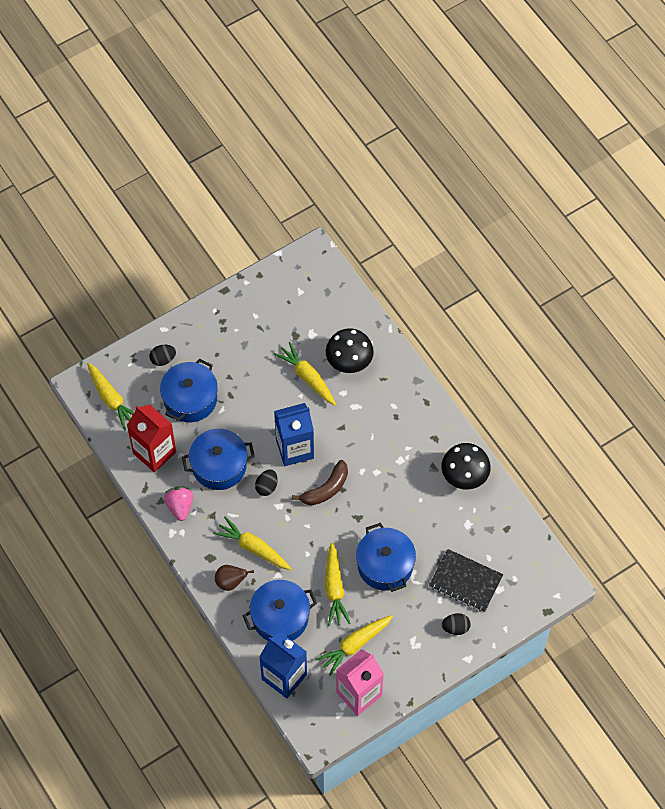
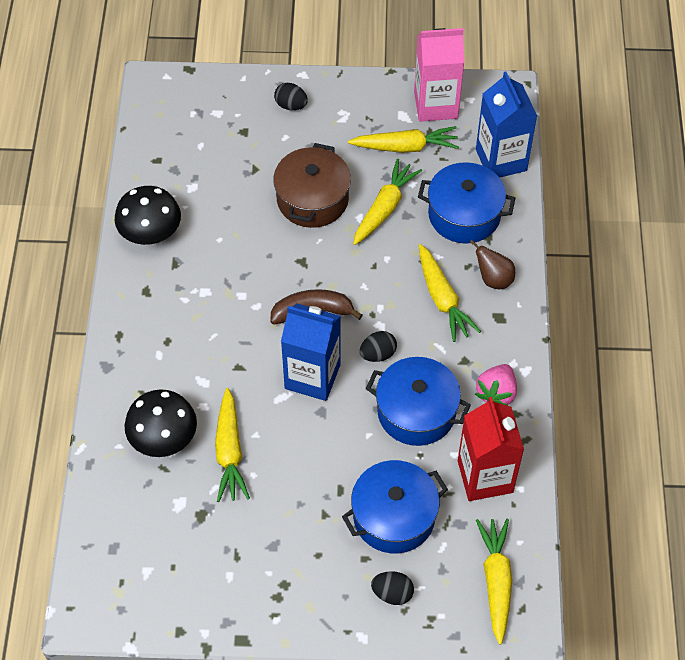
camera: 145 degrees left, 5 degrees down
(385, 565) = (312, 199): blue pot -> brown pot
(465, 581) = (244, 138): black notebook -> none

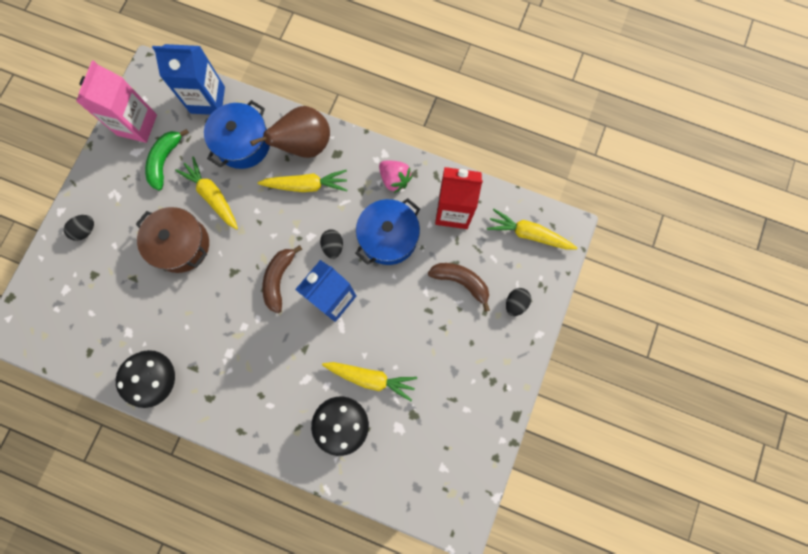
camera: 70 degrees left, 20 degrees up
(394, 516) = (461, 282): blue pot -> brown banana
(405, 147) = (165, 161): yellow carrot -> green banana
(493, 279) = (305, 145): brown pear -> brown pear, size x1.86

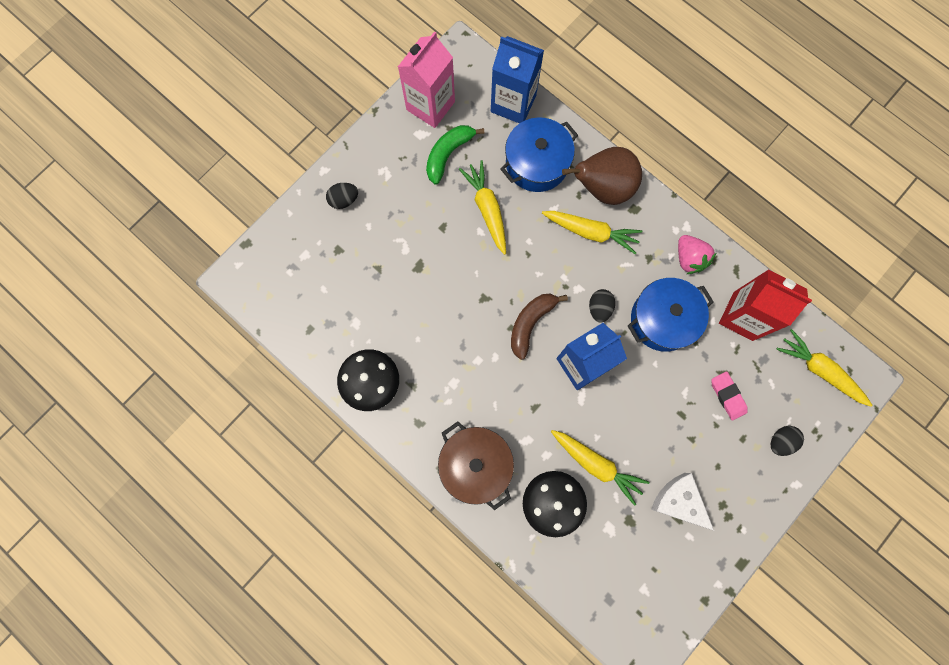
camera: 20 degrees right, 0 degrees up
(181, 245) = (438, 250): brown pot -> brown pot (475, 465)
(448, 383) = (678, 501): none -> white cheese
(461, 282) = (727, 396): brown banana -> pink eraser

